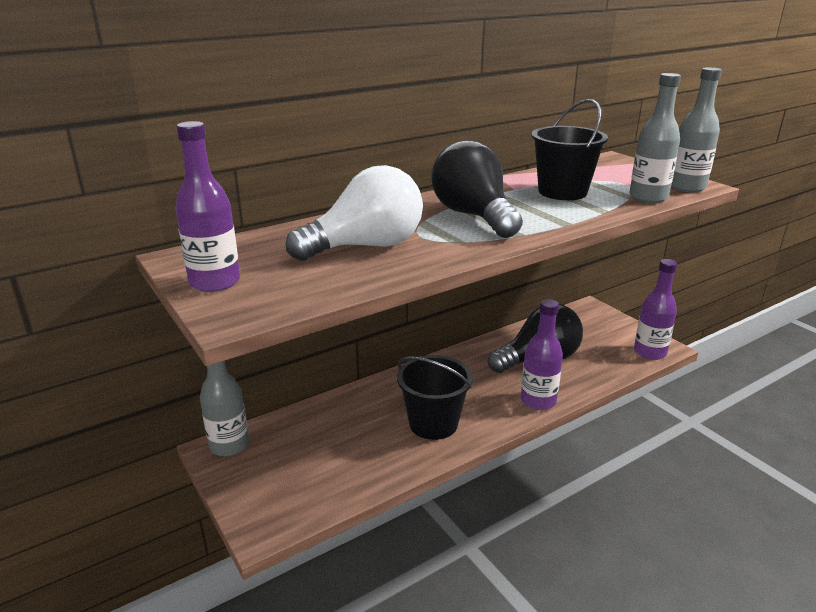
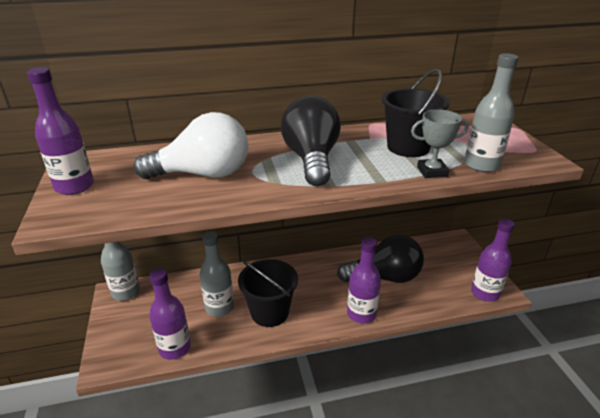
camera: 20 degrees right, 5 degrees up
(343, 489) = (175, 348): none -> purple bottle
(608, 209) = (432, 172): none -> grey trophy
(687, 187) = (530, 160): grey bottle -> grey bottle (219, 307)

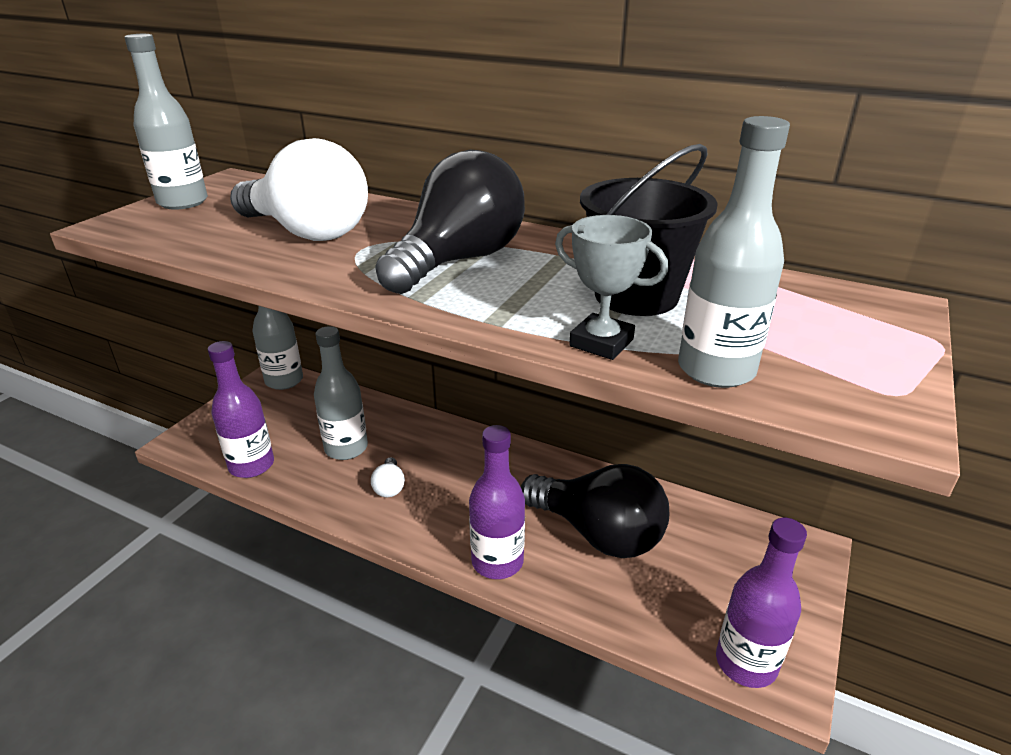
camera: 40 degrees right, 0 degrees up
(74, 186) = (183, 202): purple bottle -> grey bottle
(269, 312) = (389, 487): black bucket -> white light bulb

